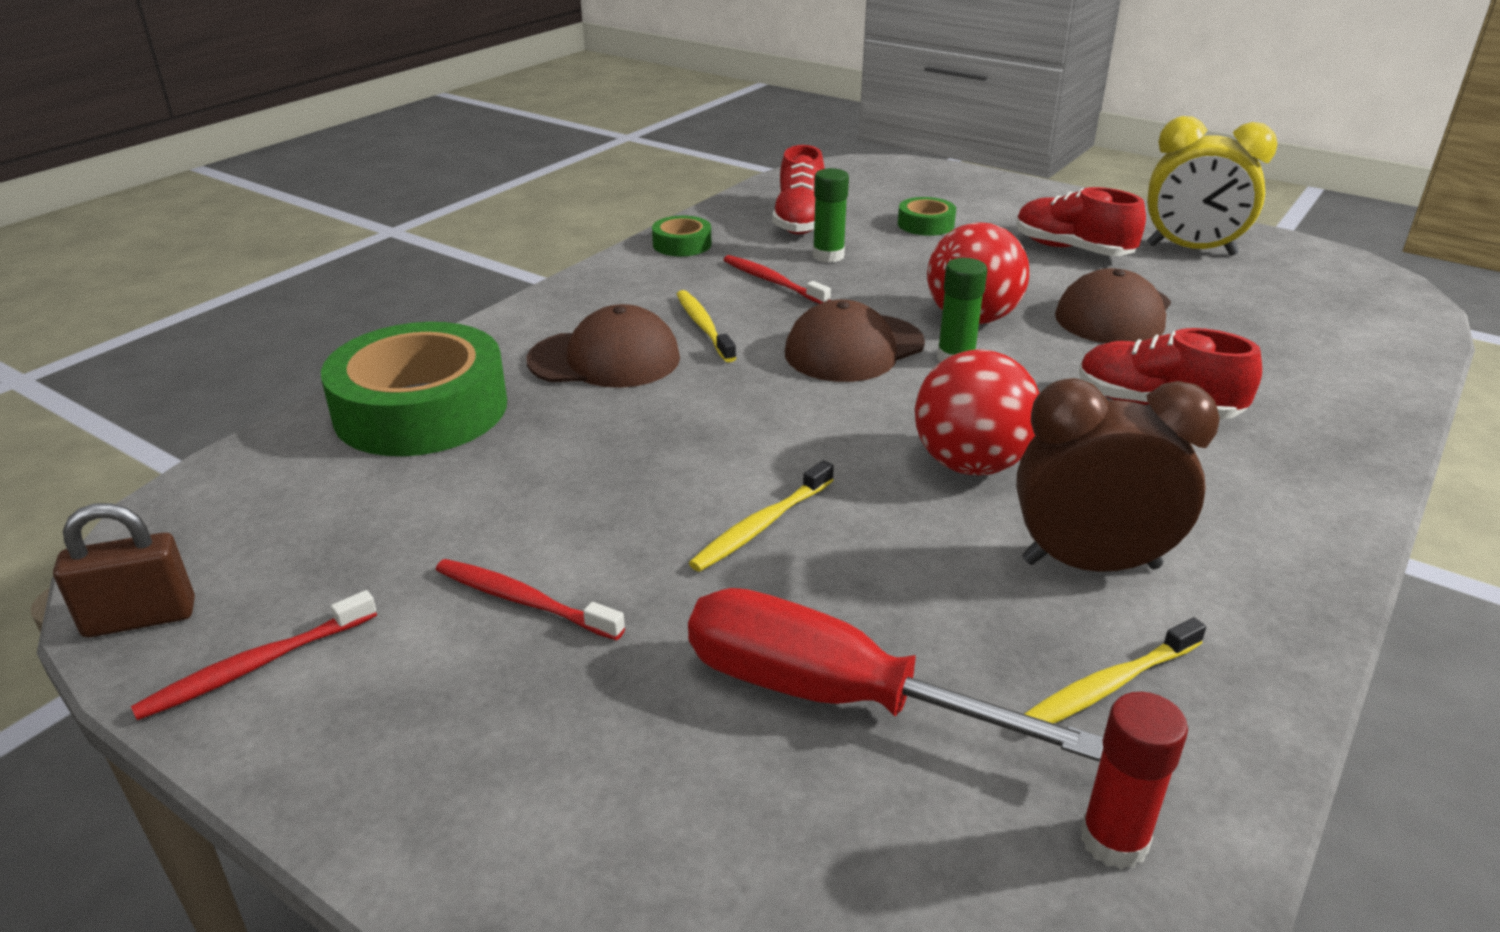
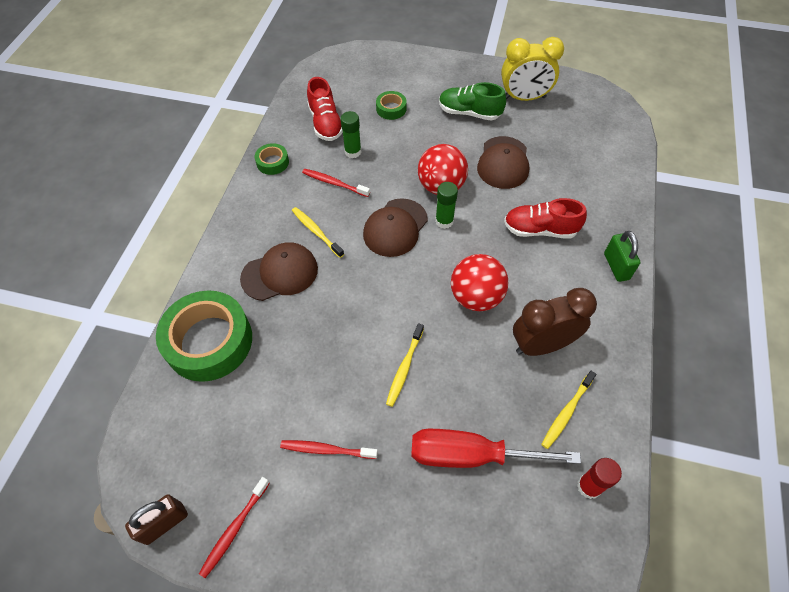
camera: 20 degrees left, 25 degrees up
(1072, 250) = (469, 113): red shoe -> green shoe
(1321, 489) = (616, 266): none -> green padlock

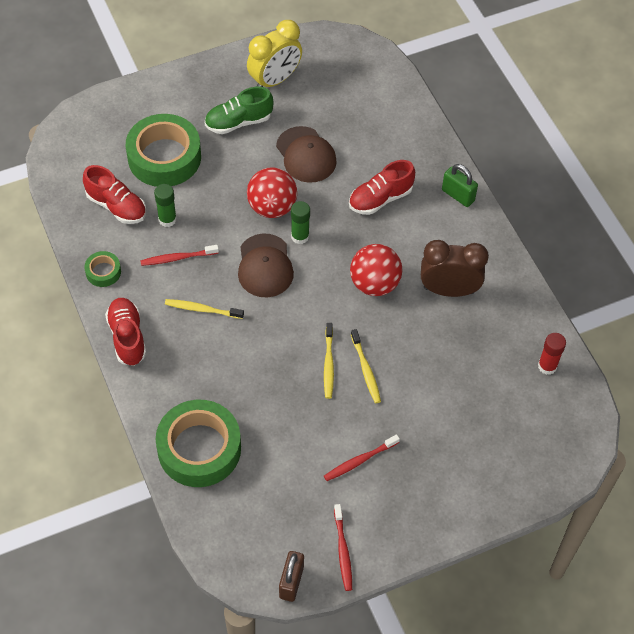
camera: 40 degrees left, 0 degrees up
(243, 219) = (127, 337): none -> red shoe
(280, 273) = (204, 362): brown cap -> none
(391, 109) = (164, 157): green tape -> green tape, size x2.20
(471, 455) = (459, 397): red screwdriver -> none
(542, 345) = (449, 290): brown clock -> brown clock turned 60 degrees clockwise
(566, 412) = (499, 327): yellow toothbrush -> yellow toothbrush (328, 364)

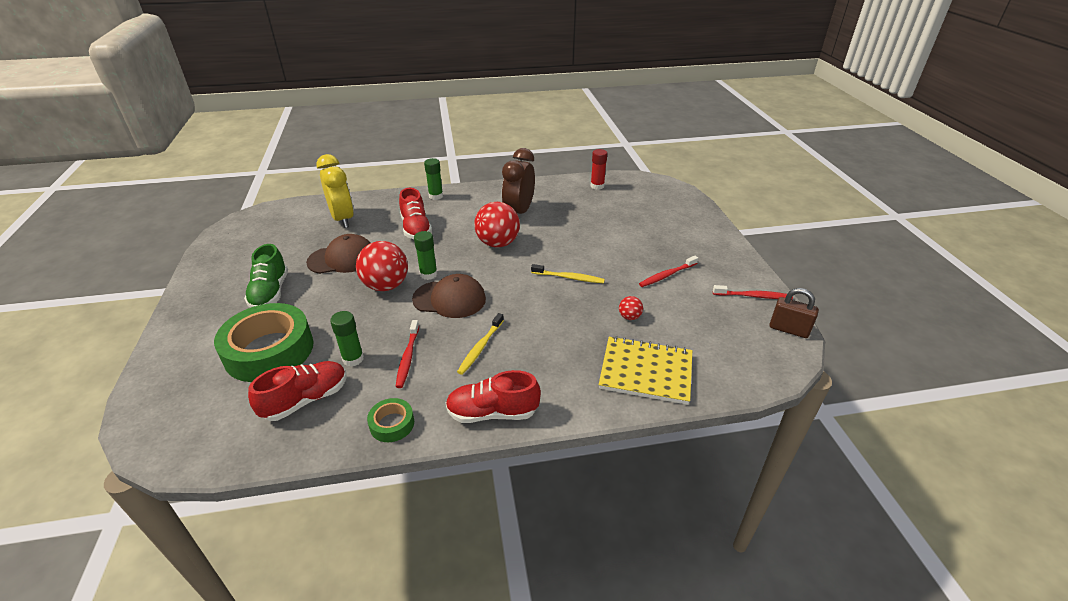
camera: 75 degrees left, 20 degrees down
(199, 448) = (646, 371): green tape -> yellow notebook
(275, 80) = (242, 264): yellow clock -> yellow clock (343, 219)
(276, 428) = (629, 317): none -> red ball
(359, 461) = (667, 275): red toothbrush -> red toothbrush turned 75 degrees clockwise
(366, 370) = (580, 259): yellow toothbrush -> none
(458, 195) = (436, 196): green padlock -> green glue stick

